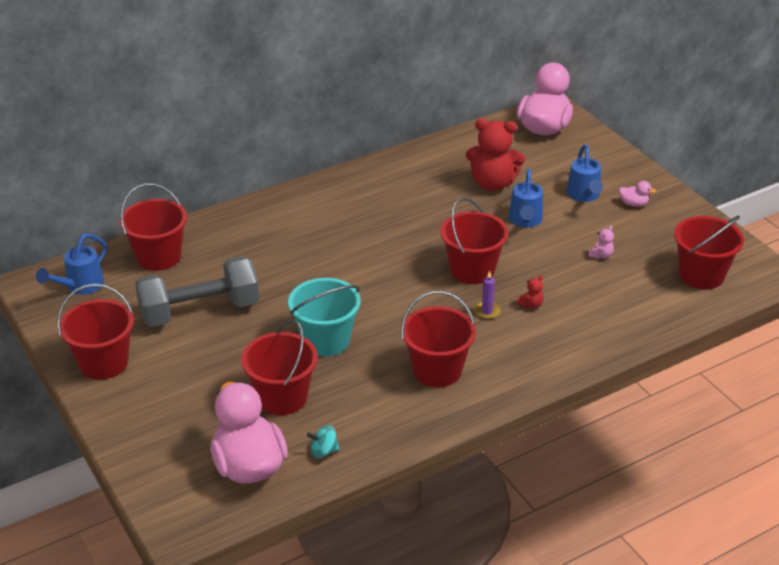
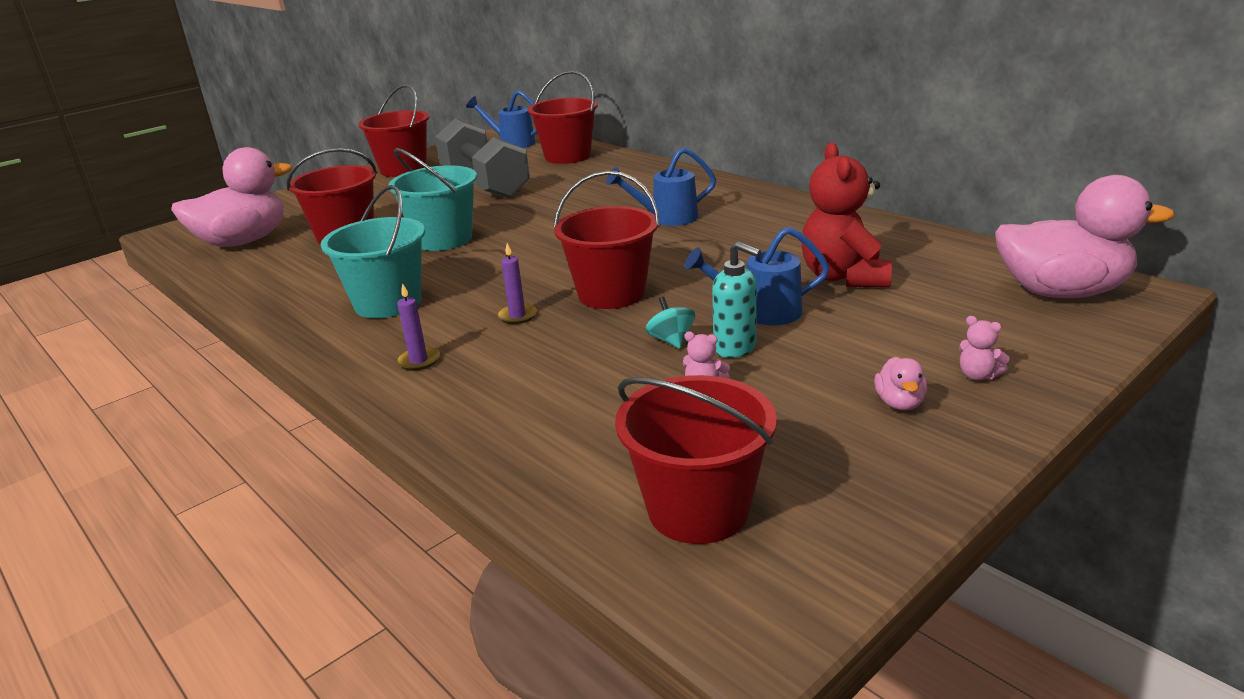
camera: 80 degrees right, 10 degrees down
(324, 451) = (254, 268): turquoise spinning top -> turquoise spinning top (671, 340)
(437, 370) = (388, 303): red bucket -> turquoise bucket
(531, 305) = (542, 344): red teddy bear -> none
(532, 356) = (418, 361): none -> purple candle
(563, 238) = (735, 348): none -> turquoise soap dispenser
(584, 195) = (880, 351): blue watering can -> blue watering can (667, 218)
(616, 177) = (978, 375): none -> pink teddy bear

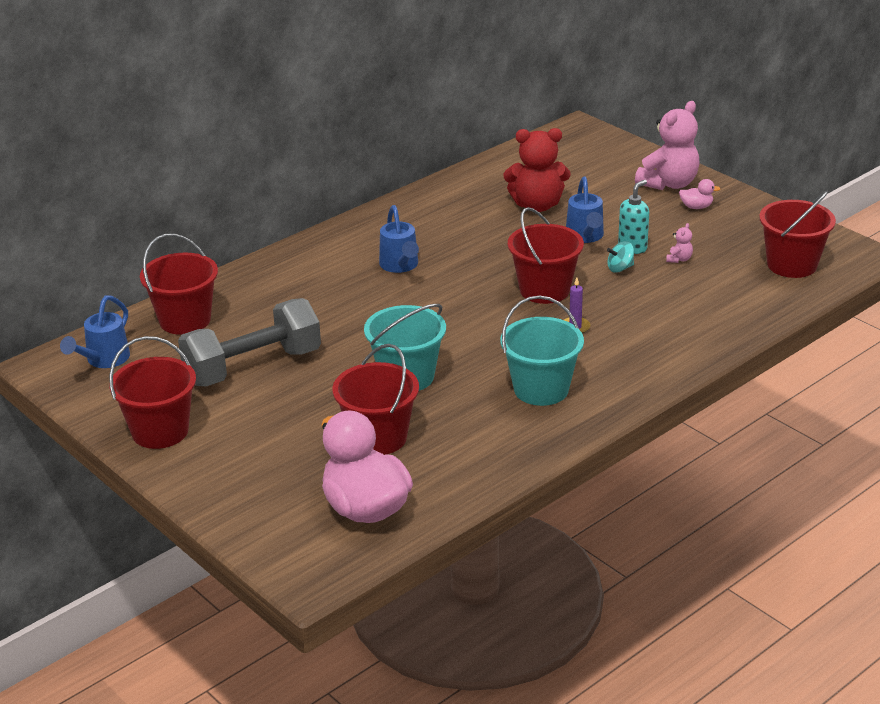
camera: 90 degrees left, 5 degrees up
(418, 361) = (639, 362): purple candle -> none
(978, 375) = (669, 184): pink teddy bear -> pink teddy bear, size x2.45
(1061, 292) = (574, 146): pink duck -> none

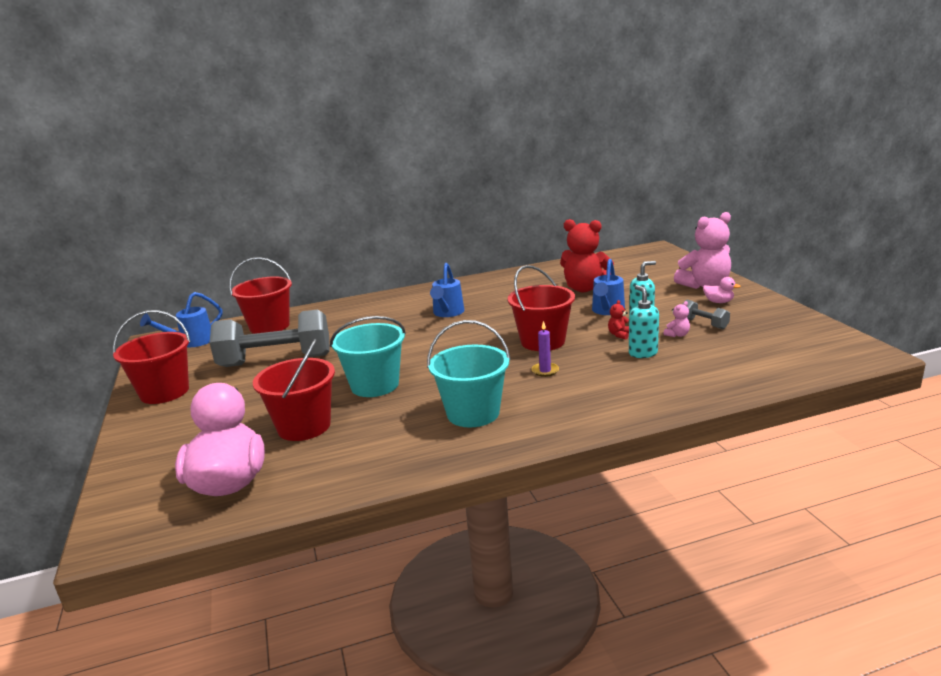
camera: 25 degrees right, 10 degrees down
(620, 268) = (619, 335): turquoise spinning top -> red teddy bear
(658, 289) = (643, 353): none -> turquoise soap dispenser
(697, 240) = (703, 324): none -> grey dumbbell
(791, 265) = (785, 351): red bucket -> none

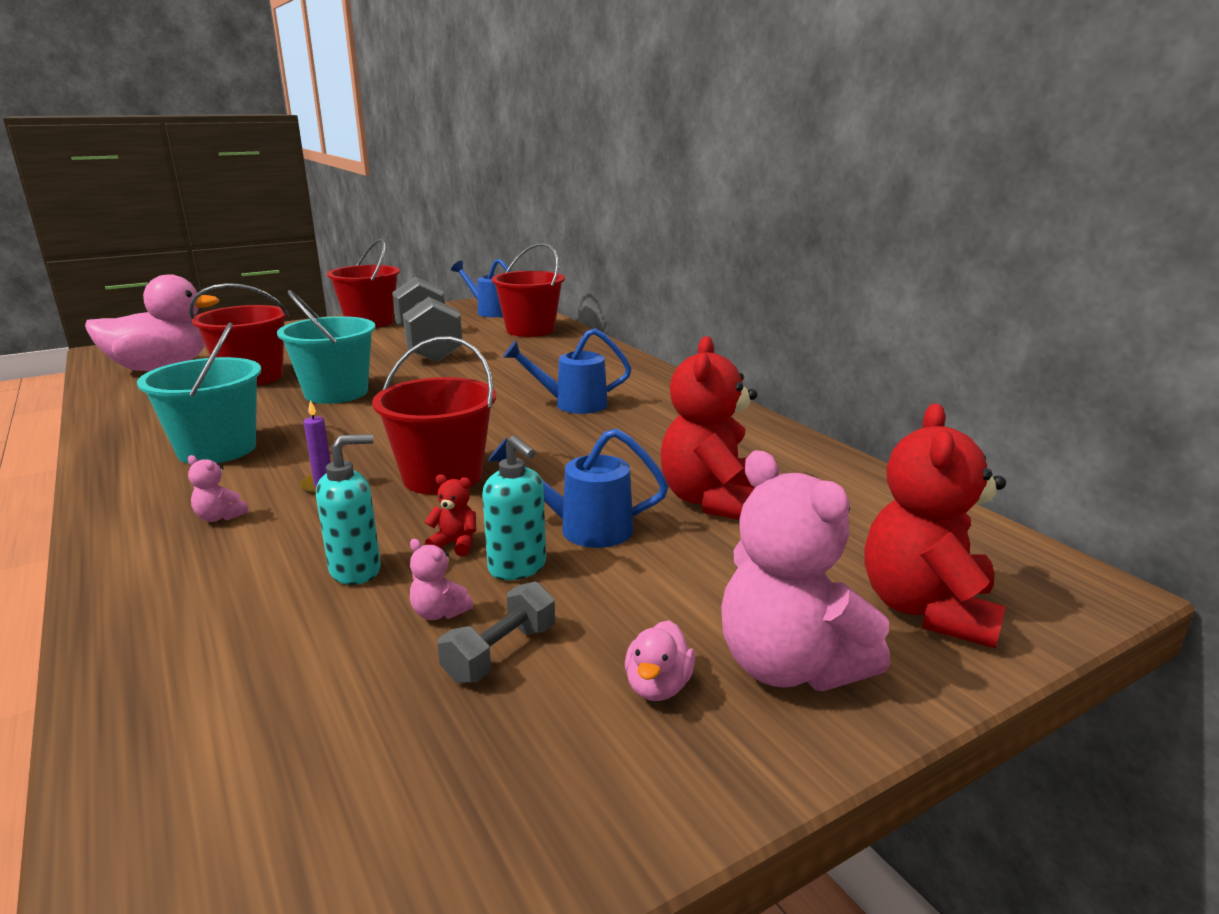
camera: 75 degrees right, 0 degrees up
(581, 394) = (219, 517): none -> pink teddy bear
(670, 267) = (927, 609): none -> red teddy bear

